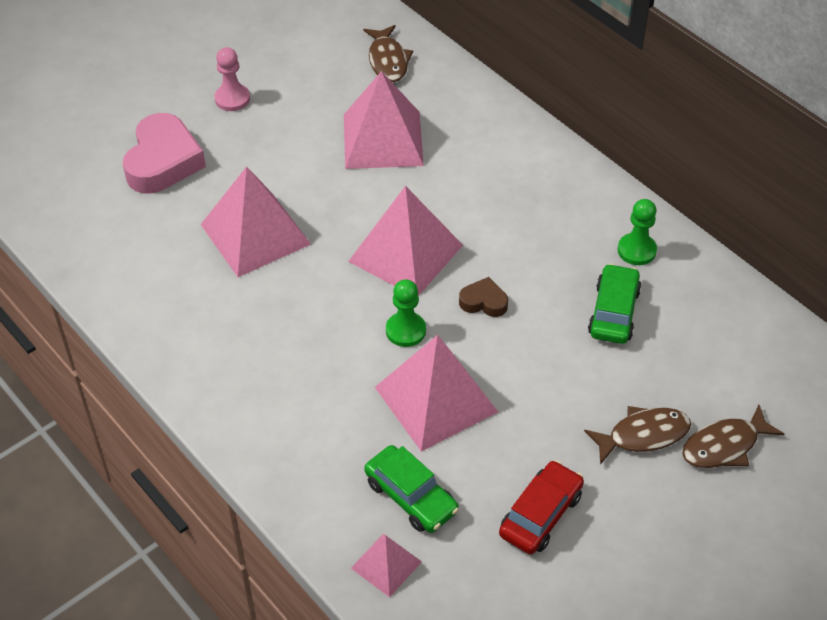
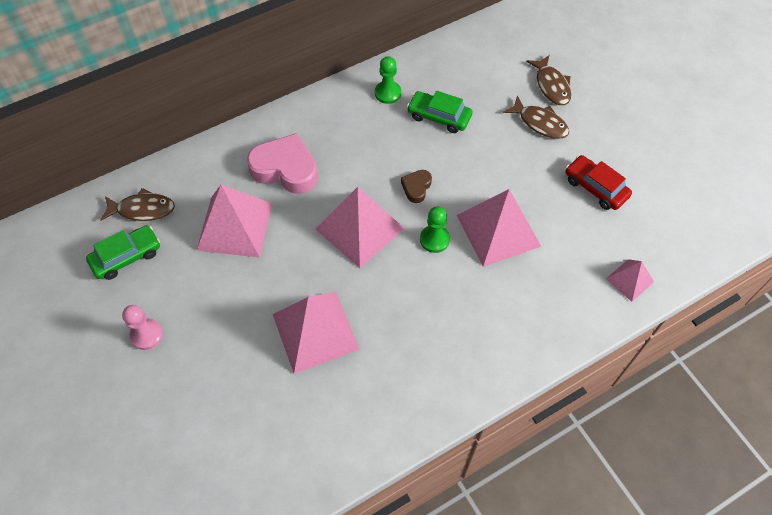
camera: 80 degrees left, 10 degrees up
(163, 161) = (208, 399): pink heart -> pink heart (285, 169)
(411, 496) = (577, 258): green car -> green car (126, 257)
(643, 435) = (540, 123): brown fish -> brown fish turned 135 degrees clockwise

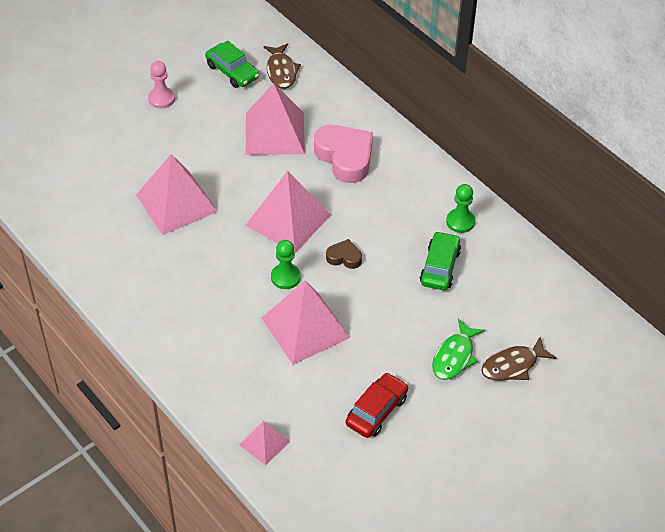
camera: 80 degrees right, 10 degrees down
(285, 169) = (345, 157): pink heart -> pink heart turned 45 degrees counterclockwise
(540, 123) = (454, 356): brown fish -> green fish

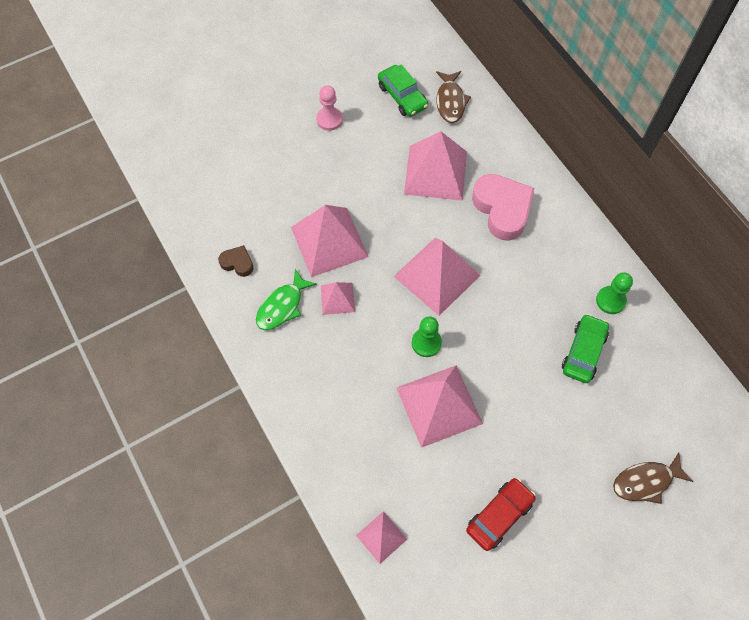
camera: 10 degrees right, 15 degrees up
(192, 250) = (337, 298): none -> pink pyramid
(344, 257) = (488, 327): brown heart -> brown heart (237, 263)
(454, 356) = (586, 462): green fish -> green fish (282, 306)

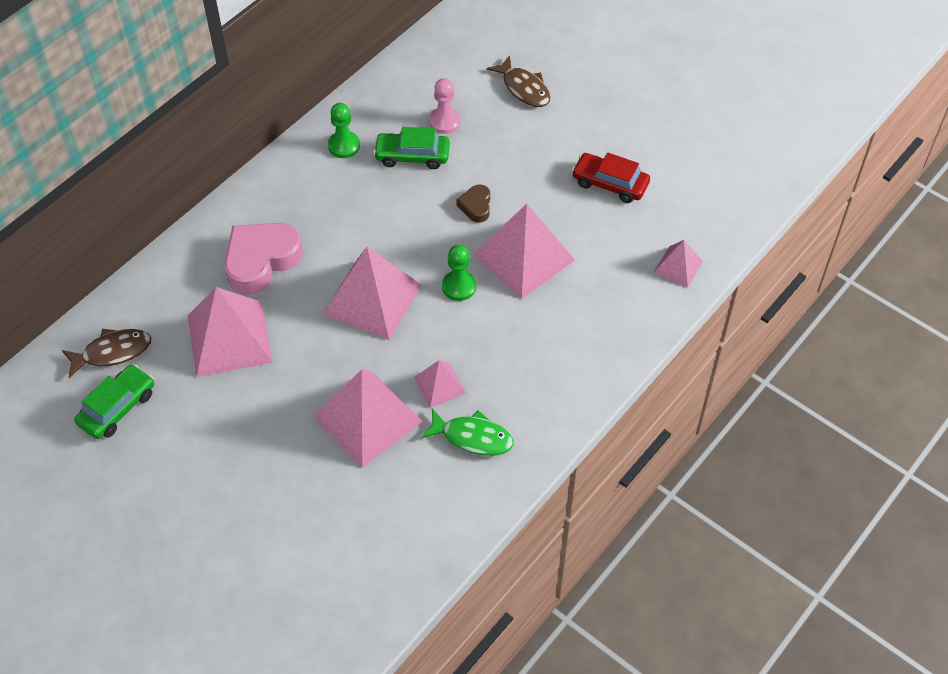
camera: 110 degrees left, 10 degrees down
(237, 263) = (435, 507): brown heart -> brown heart (476, 206)
(329, 119) = (179, 480): pink pawn -> pink pawn (444, 121)

